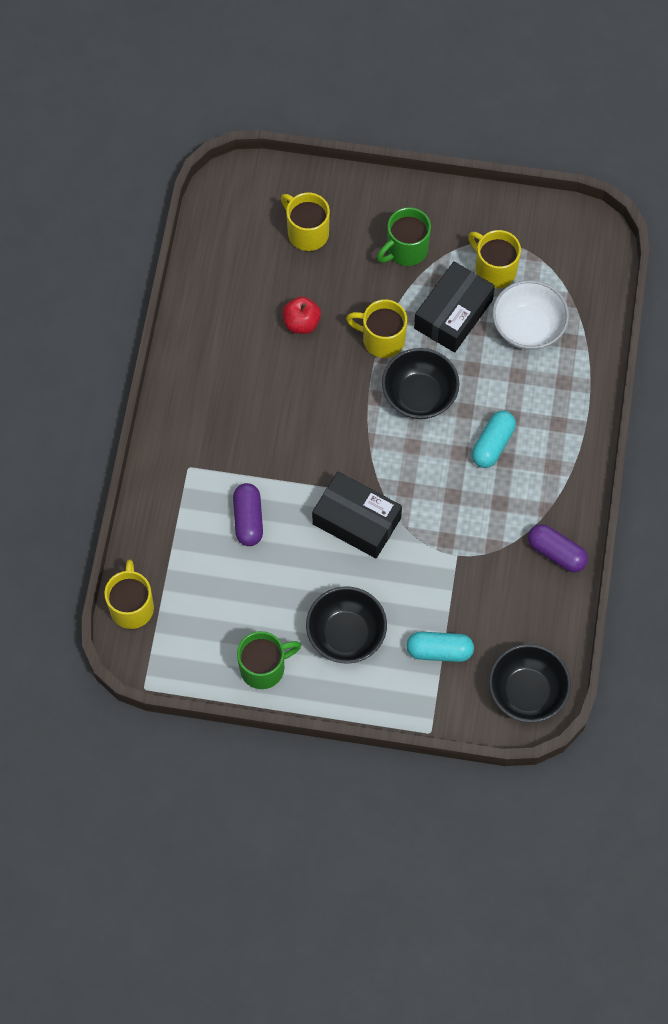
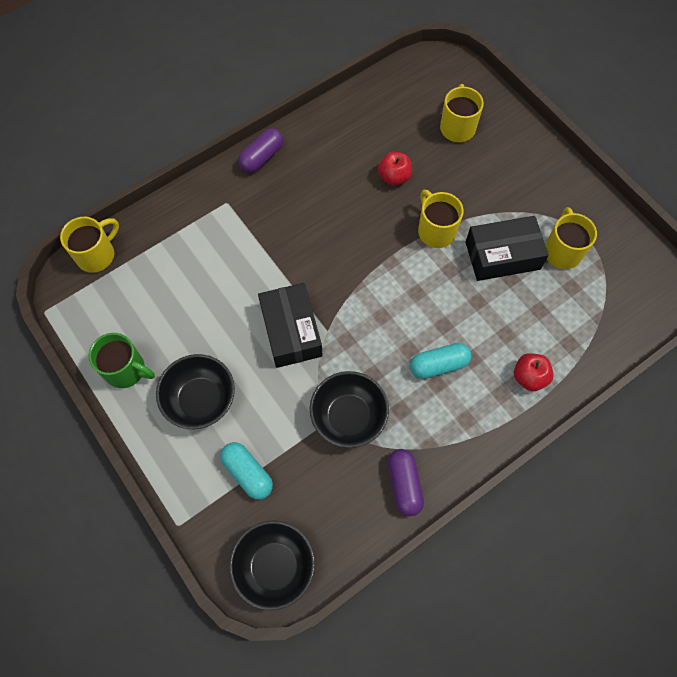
camera: 45 degrees right, 0 degrees up
(248, 519) = (225, 266): purple capsule -> purple capsule (261, 157)
(406, 250) = (512, 189): green mug -> none
(419, 395) = (422, 287): black bowl -> black bowl (348, 417)
(528, 327) = (547, 309): white bowl -> none
(565, 393) = (529, 377): none -> red apple

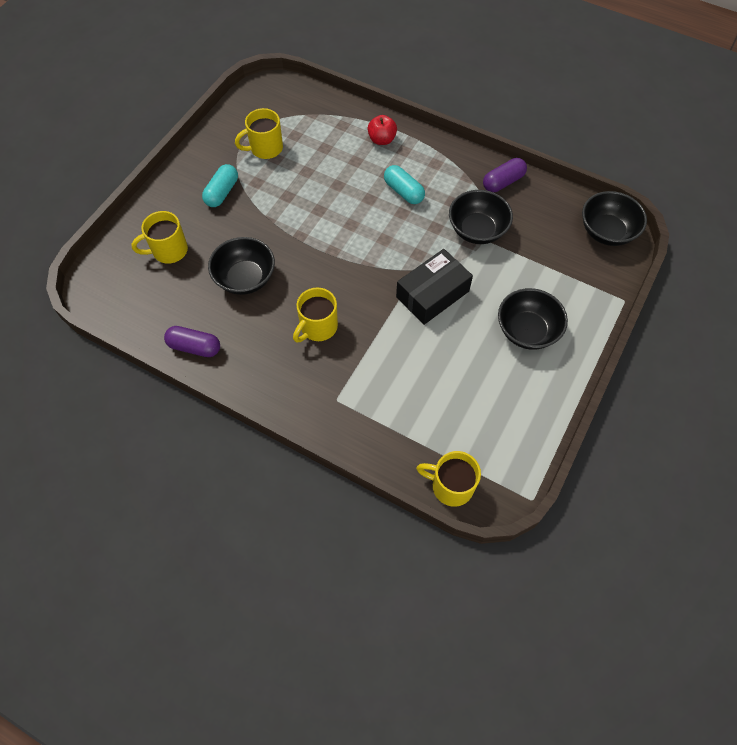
camera: 115 degrees left, 5 degrees down
(126, 370) = (539, 398): green mug -> none
(247, 473) = (559, 274): turquoise capsule -> turquoise capsule (222, 192)
(261, 157) = (271, 393): purple capsule -> purple capsule (194, 347)
(394, 177) = (245, 278): red apple -> black bowl
(436, 230) = (286, 231): yellow mug -> yellow mug (318, 327)
(502, 255) = (288, 182): black box -> none

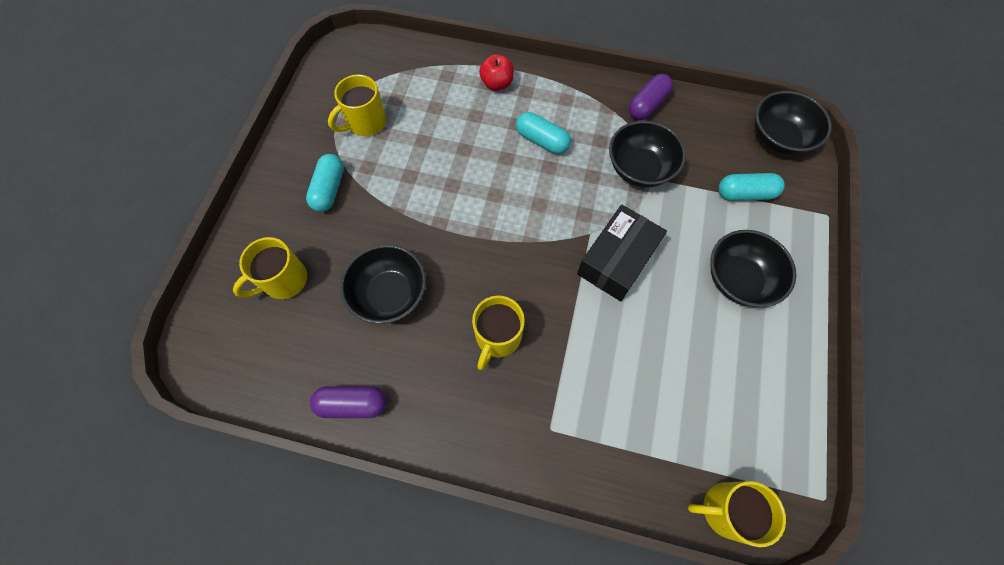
camera: 15 degrees left, 5 degrees up
(559, 268) = (745, 194): none -> turquoise capsule

